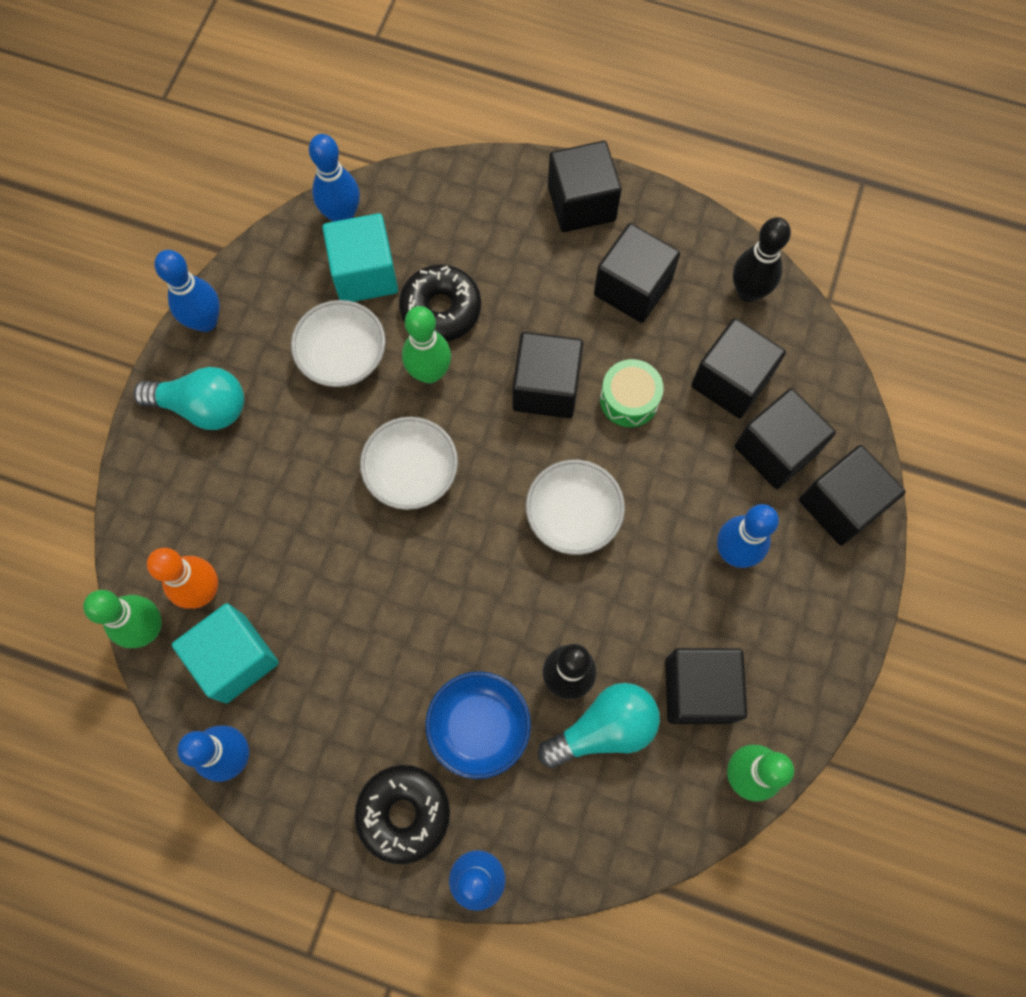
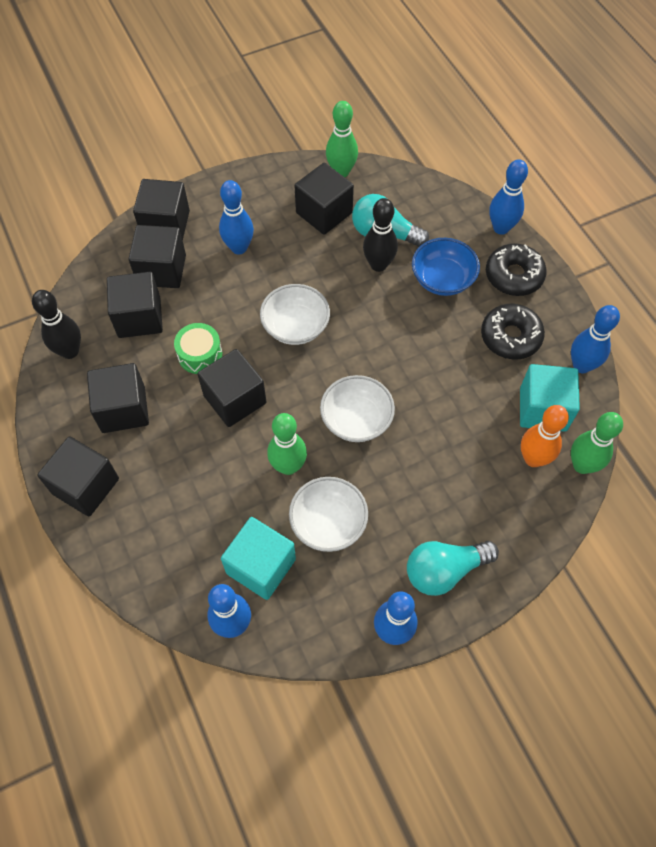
camera: 135 degrees left, 10 degrees down
(202, 407) = (444, 570): turquoise light bulb -> turquoise light bulb turned 75 degrees counterclockwise
(441, 309) = (241, 498): black donut -> black donut (510, 337)

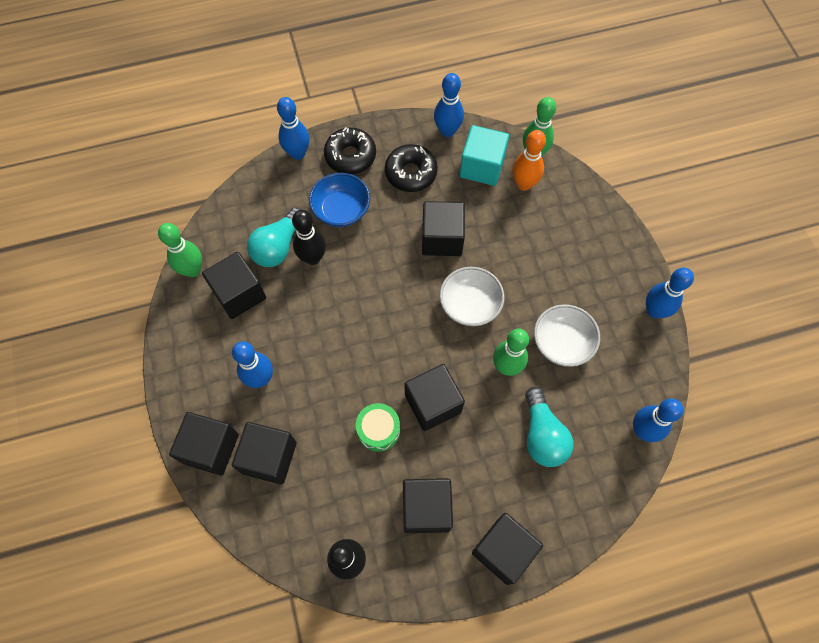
camera: 80 degrees left, 5 degrees up
(139, 318) = (323, 485): black cube -> black cube (442, 238)
(261, 566) = (595, 401): turquoise cube -> none
(295, 326) = (365, 339): white bowl -> none
(444, 570) = (609, 265): turquoise light bulb -> turquoise light bulb (542, 435)

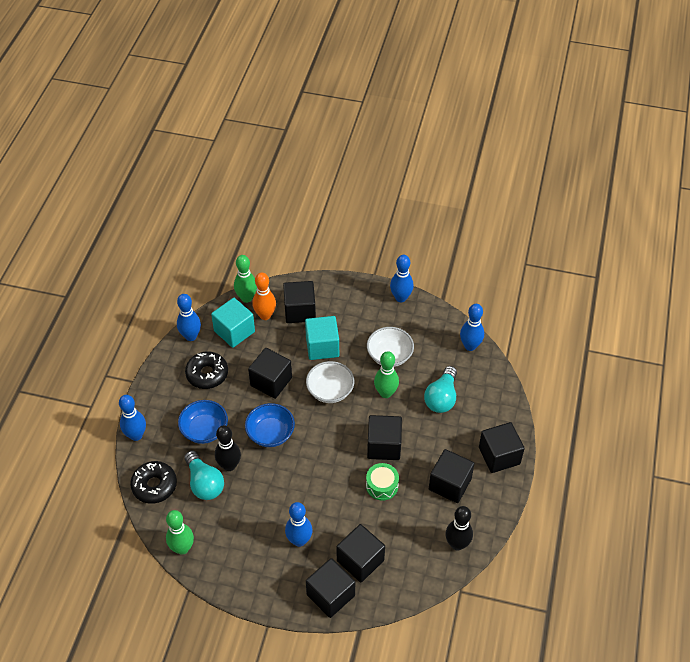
camera: 60 degrees left, 15 degrees down
(239, 294) = (224, 525): black cube -> black cube (300, 311)
(350, 156) = (165, 403): black donut -> black donut (154, 485)
(376, 275) = (270, 433): none -> blue bowl
(523, 264) = (322, 347): none -> turquoise cube
(542, 435) = (441, 398): turquoise light bulb -> turquoise light bulb turned 90 degrees clockwise

